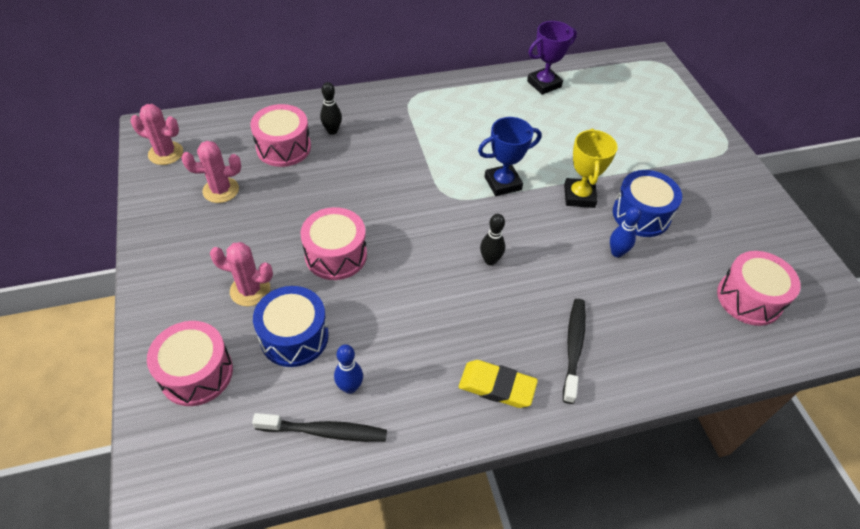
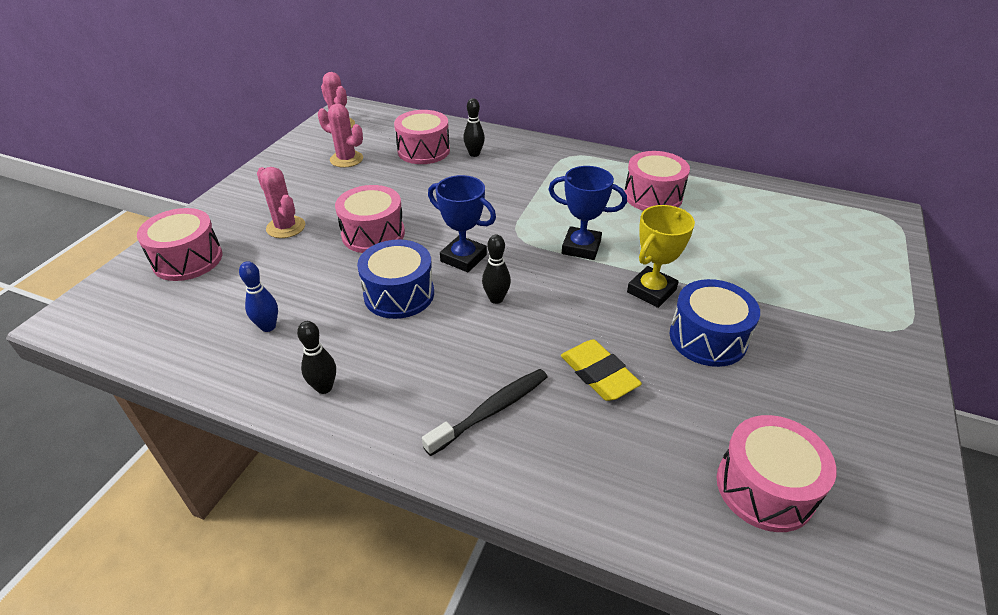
camera: 40 degrees right, 10 degrees down
(294, 336) = (275, 271): blue drum -> blue drum (399, 294)
(325, 431) = (213, 345): black toothbrush -> none
(431, 238) = (463, 258): none -> blue trophy
(451, 405) = (324, 387): none -> black bowling pin
(497, 386) = (380, 398): yellow eraser -> yellow eraser (598, 374)
(507, 111) = (653, 196): none -> pink drum
(544, 84) = (719, 190): purple trophy -> none
(617, 252) = (638, 356): blue bowling pin -> none

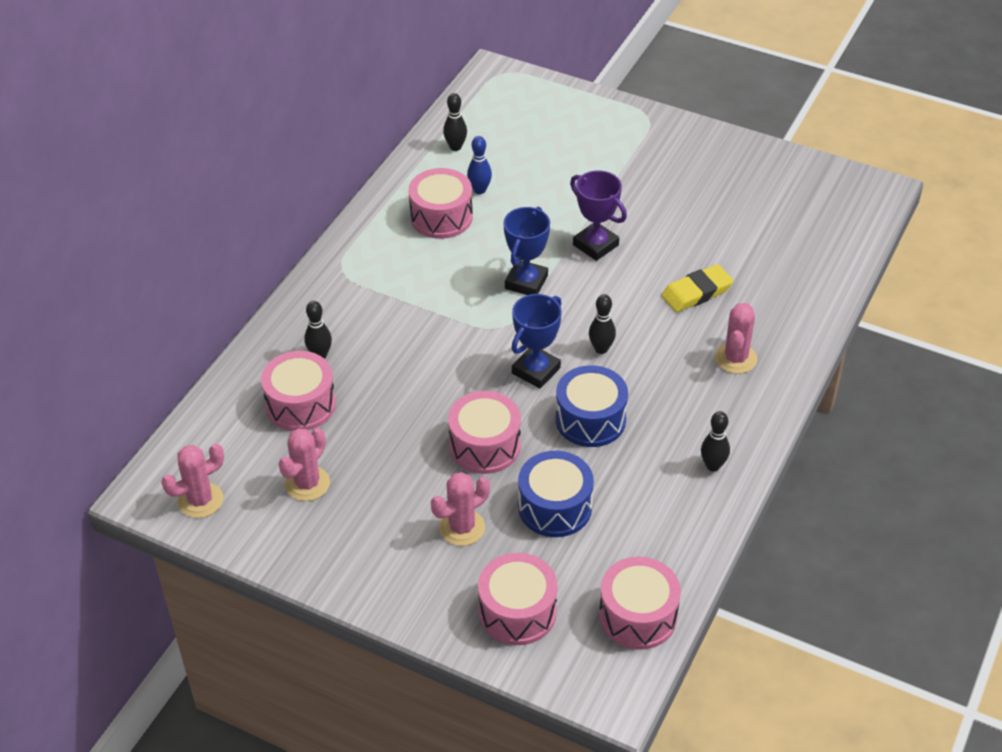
camera: 85 degrees left, 5 degrees up
(268, 327) = (634, 517): blue bowling pin -> blue bowling pin (479, 190)
(491, 410) = (735, 358): black toothbrush -> pink cactus
(651, 291) = (595, 245): yellow trophy -> purple trophy
(707, 338) = (656, 223): blue drum -> blue drum (555, 507)
(755, 198) = (455, 147): none -> black bowling pin
(765, 487) = (797, 227): pink drum -> pink drum (638, 616)

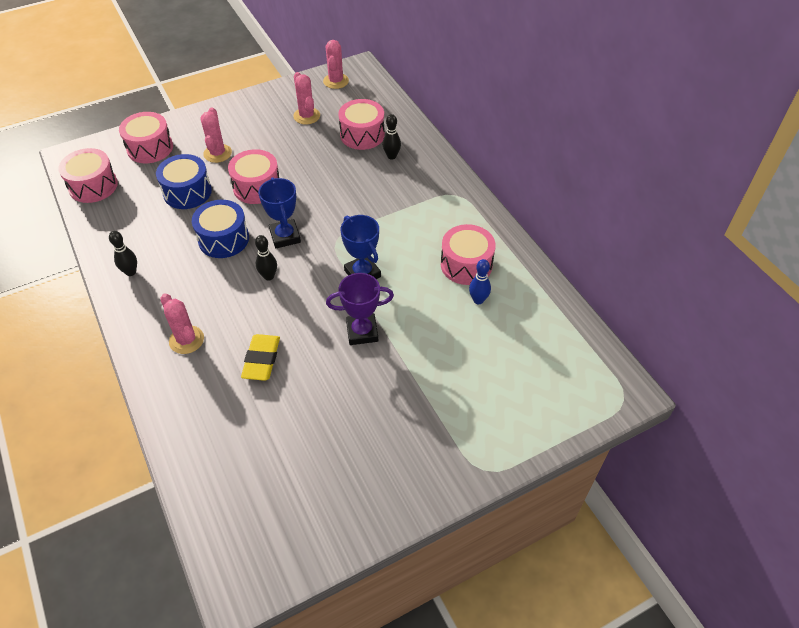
camera: 125 degrees right, 5 degrees up
(455, 147) = (540, 313): black bowling pin -> none

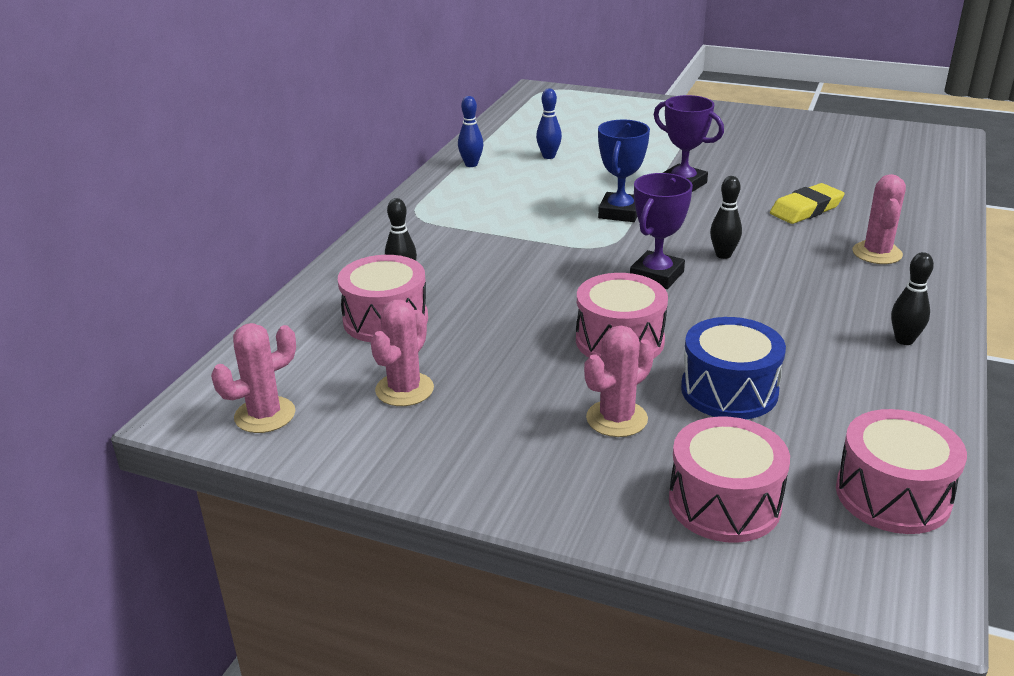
camera: 130 degrees left, 20 degrees down
(223, 239) = (737, 311): blue drum -> none
(285, 236) = (657, 275): blue trophy -> purple trophy
(466, 265) = (514, 175): pink drum -> none
(505, 256) = (471, 164): none -> blue bowling pin

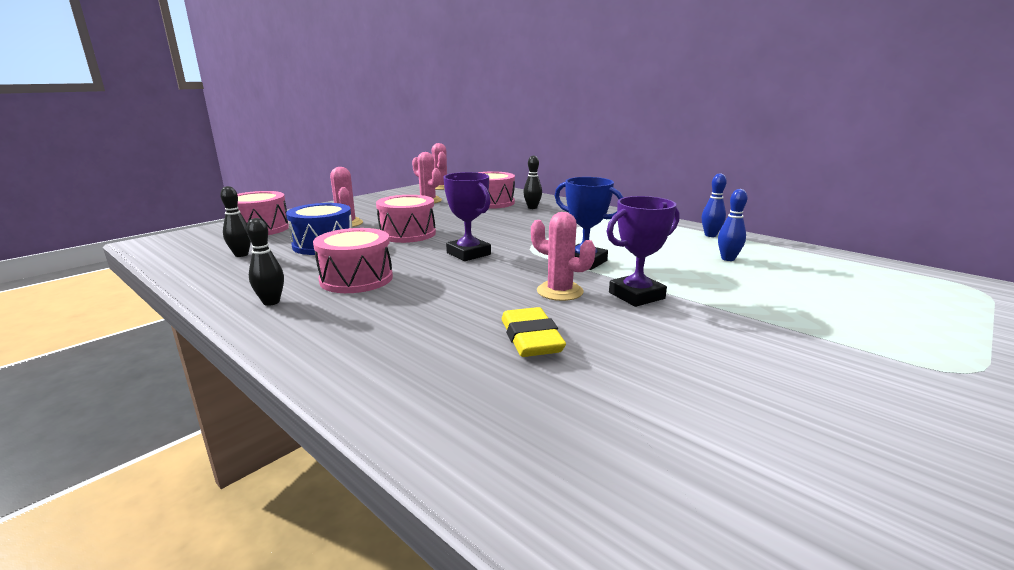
camera: 110 degrees right, 10 degrees down
(723, 255) = (474, 278): black bowling pin -> black bowling pin (241, 254)
(877, 253) = (397, 342): pink cactus -> pink cactus (559, 291)
(892, 495) = (190, 255): pink drum -> pink drum (356, 279)

